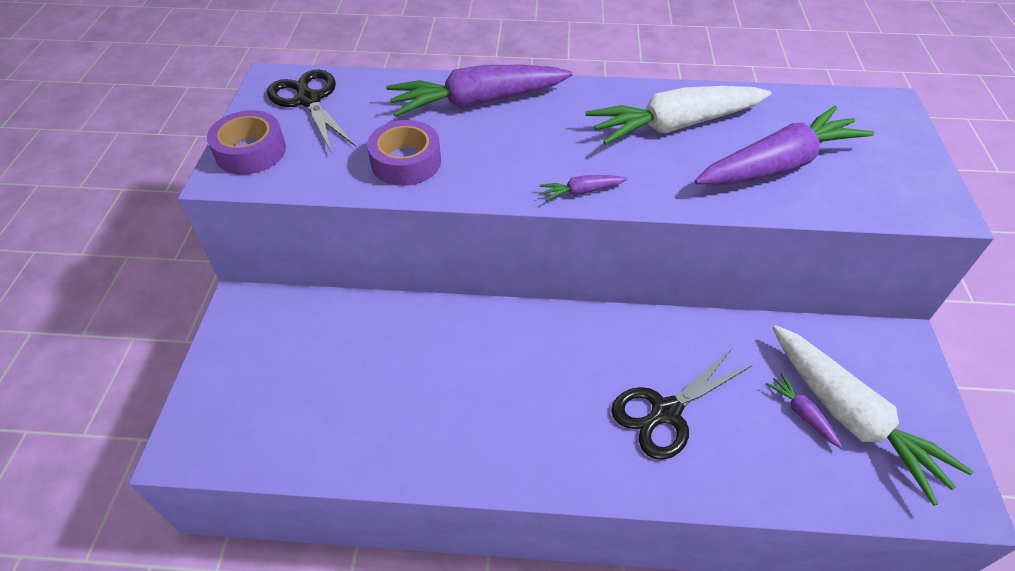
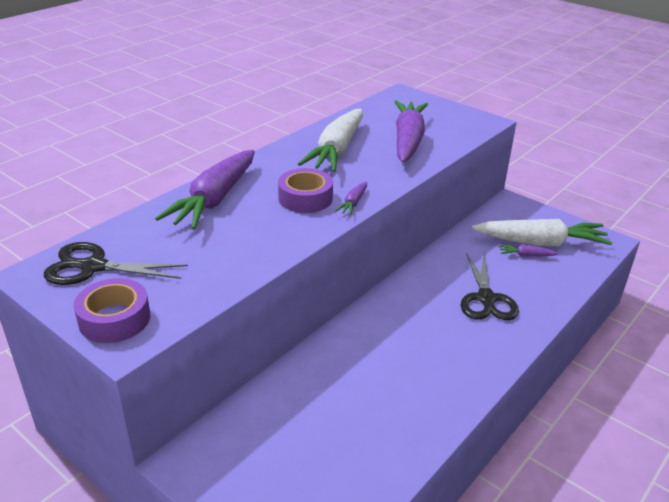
camera: 55 degrees left, 15 degrees down
(406, 162) = (235, 252): purple tape -> purple tape (305, 198)

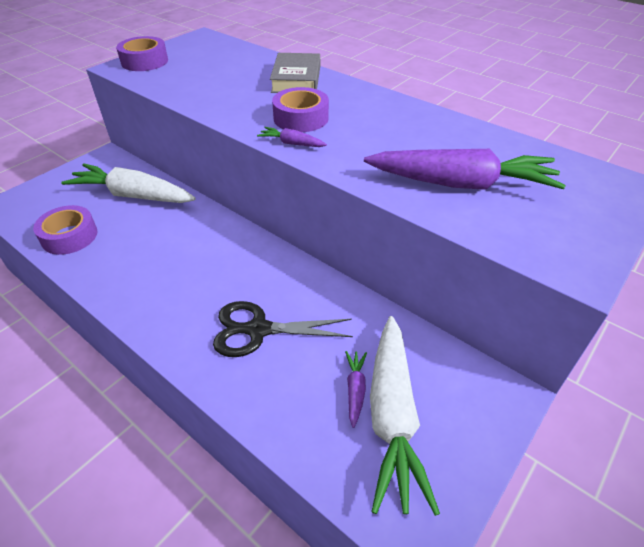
camera: 90 degrees right, 10 degrees up
(93, 267) = (205, 50): black scissors -> none
(214, 199) = (296, 79): purple carrot -> grey book
(337, 150) = (412, 133): white carrot -> white carrot (133, 195)
(375, 456) = (69, 236): none -> purple tape

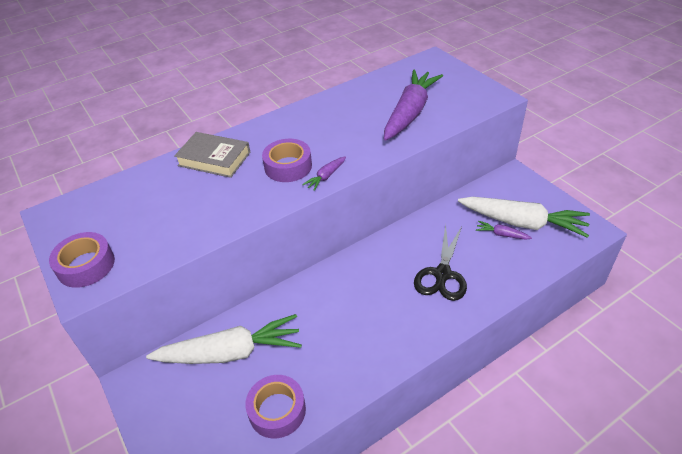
camera: 70 degrees left, 0 degrees up
(133, 195) = (231, 352): white carrot -> white carrot turned 135 degrees counterclockwise

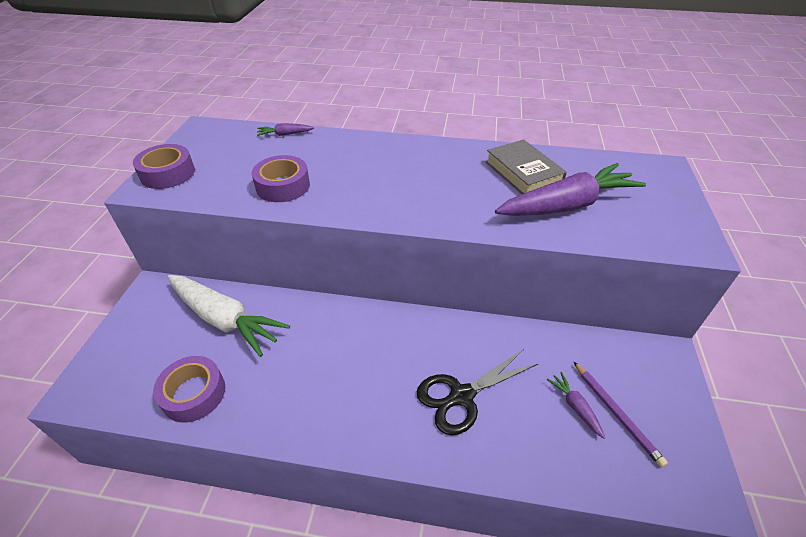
camera: 40 degrees right, 0 degrees up
(214, 159) = (345, 149): grey book -> grey book (523, 173)
(288, 166) = (389, 187): purple tape -> purple tape (283, 186)
(326, 177) = (407, 215): purple carrot -> purple carrot (285, 134)
(522, 223) = (616, 413): white carrot -> purple pencil

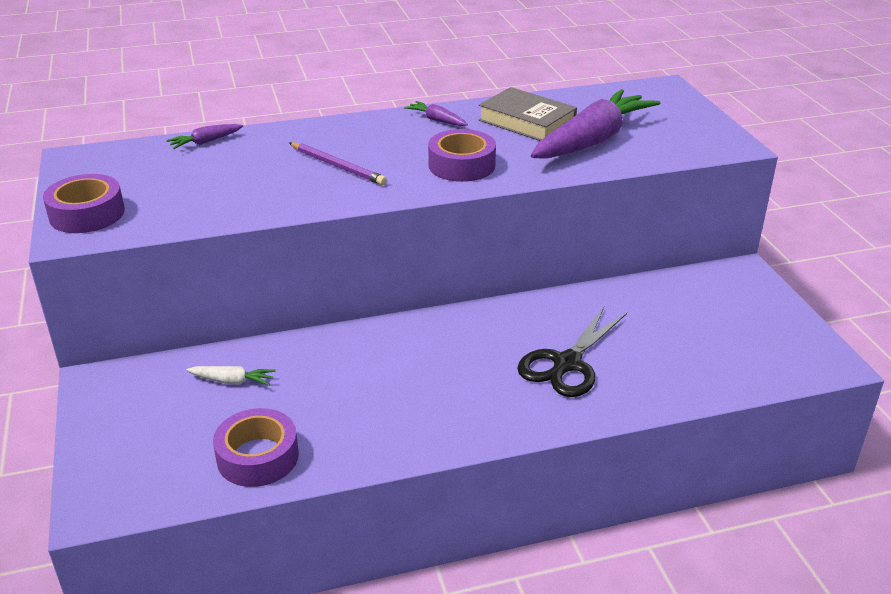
camera: 25 degrees left, 10 degrees down
(224, 319) = (232, 381): white carrot -> white carrot, size x0.42
(283, 186) = (259, 192): purple tape -> purple tape (461, 165)
(575, 407) = (682, 337): purple carrot -> purple carrot (437, 120)
(616, 413) = (722, 331): purple pencil -> purple pencil (337, 166)

